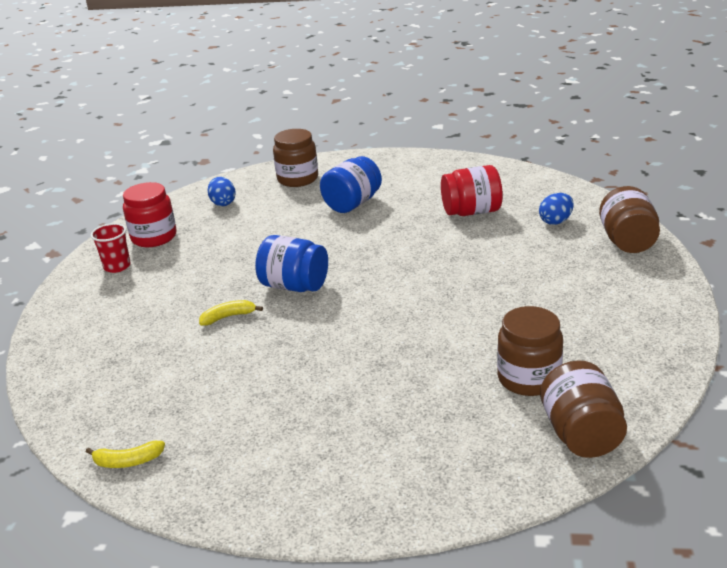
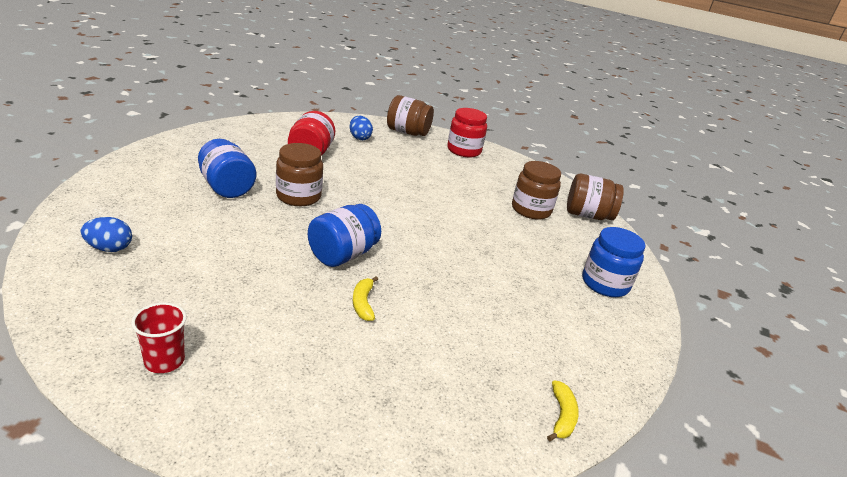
camera: 80 degrees left, 0 degrees up
(154, 237) = (124, 315): red jar -> red jar (464, 150)
(297, 179) = (127, 195): brown jar -> brown jar (298, 196)
(391, 471) = (605, 284): none -> blue jar

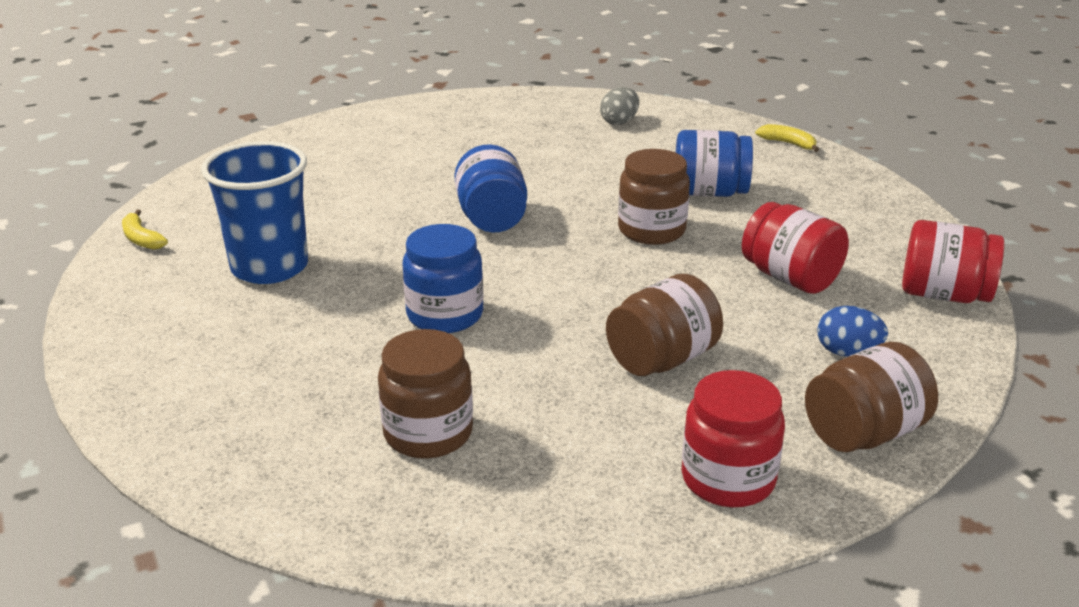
camera: 135 degrees right, 0 degrees up
(109, 248) = (619, 122): blue egg -> grey egg
(164, 361) = (440, 118): red cup -> none
(288, 122) = (943, 295): none -> red jar
(363, 303) = (401, 203): yellow banana -> yellow banana (788, 143)
(502, 320) = (270, 267): none -> blue cup
(587, 215) = (336, 506): brown jar -> brown jar (662, 359)
(605, 284) = (196, 386): blue jar -> blue jar (445, 315)

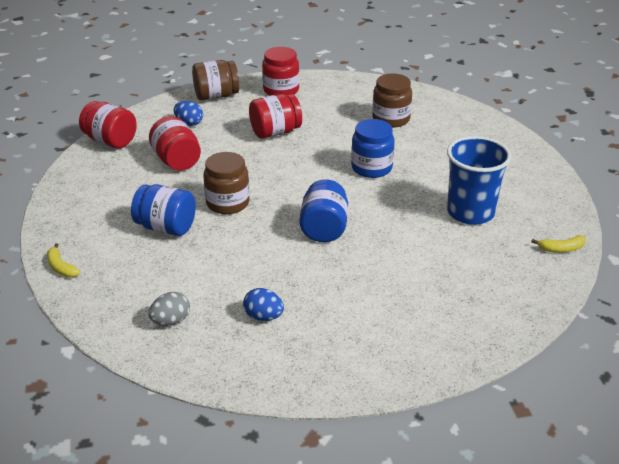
camera: 165 degrees left, 5 degrees up
(141, 239) = (561, 249): yellow banana -> yellow banana turned 105 degrees clockwise
(523, 135) = (263, 316): none -> blue egg
(662, 359) = (275, 132): brown jar -> red jar

